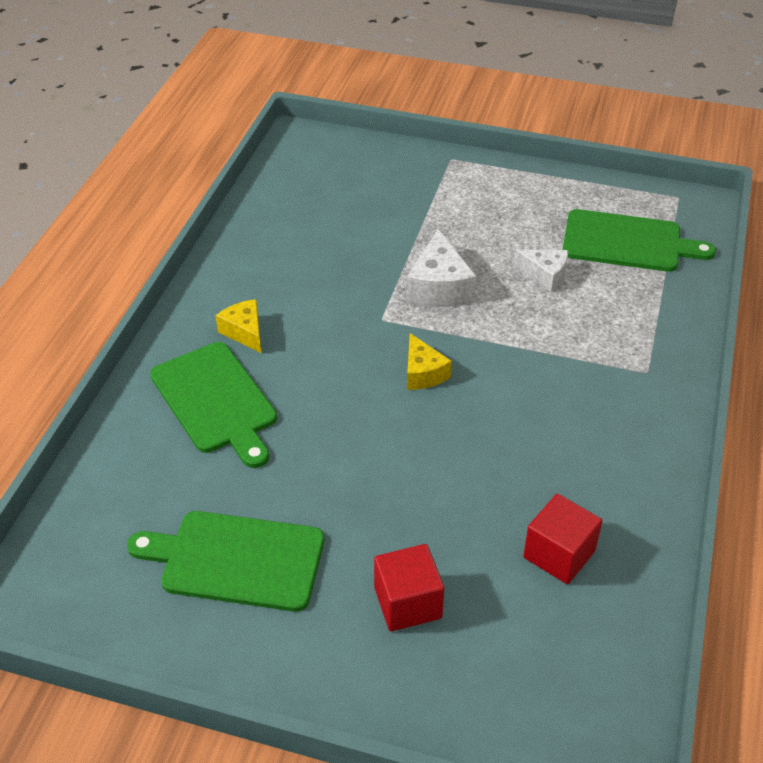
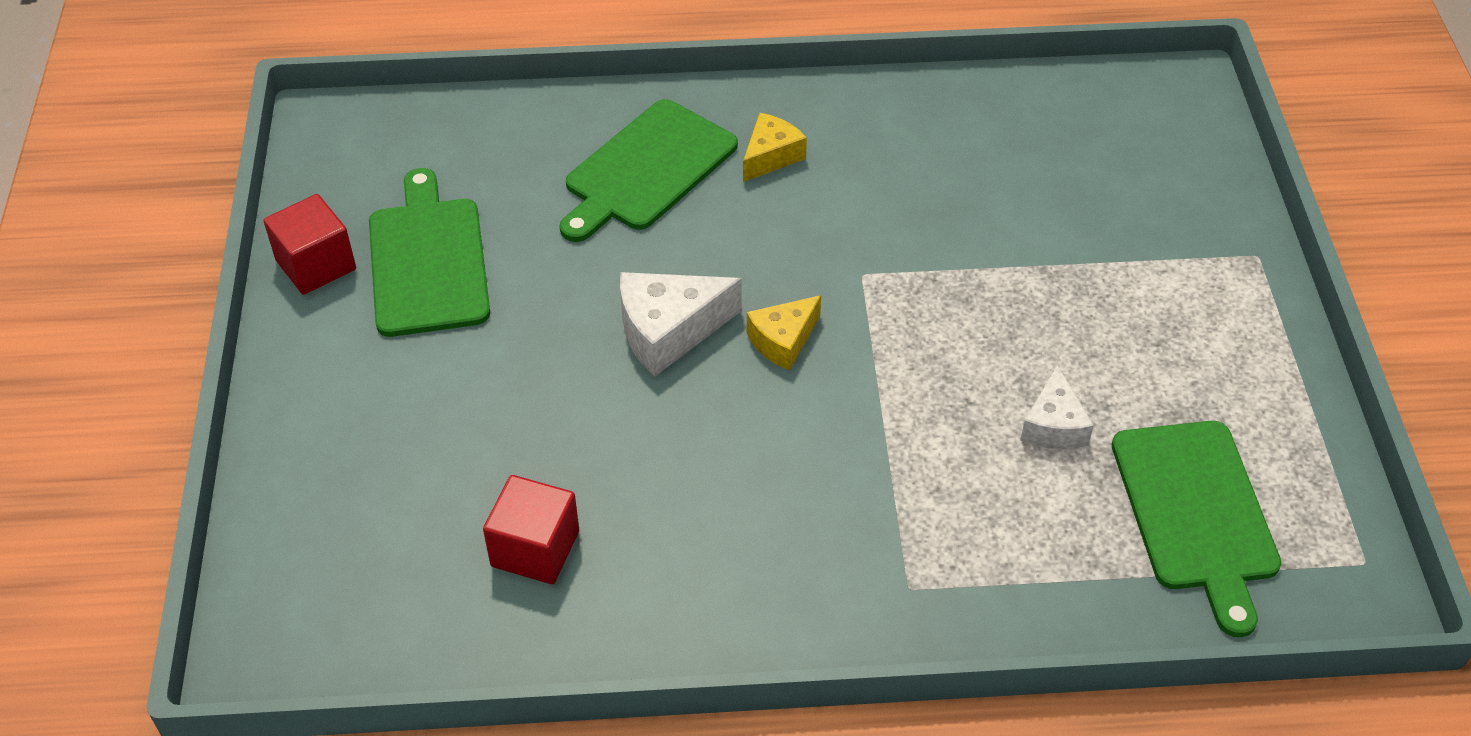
camera: 70 degrees right, 5 degrees up
(407, 603) = (417, 421): red cube -> red cube (316, 265)
(439, 287) = (957, 315): white cheese -> white cheese (668, 331)

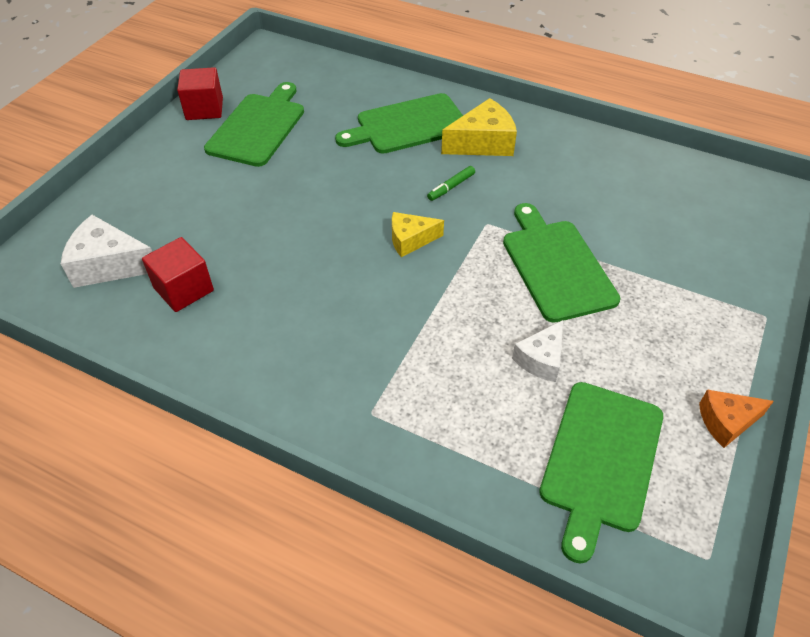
camera: 30 degrees right, 0 degrees up
(668, 331) = (350, 209): white cheese -> white cheese (109, 265)
(771, 156) = (483, 143): yellow cheese -> yellow cheese, size x1.55
(778, 241) = (451, 187): none -> green marker
(987, 296) = (556, 266): none -> green cutting board
(1293, 404) = (726, 422): none -> orange cheese

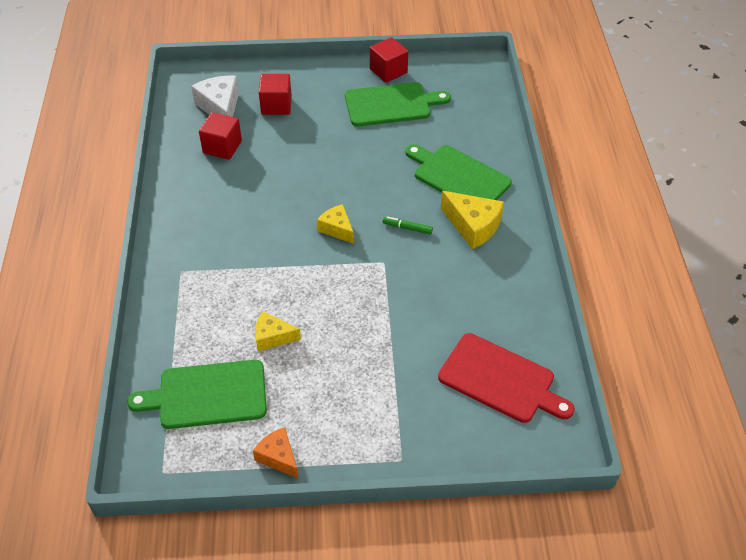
camera: 60 degrees right, 0 degrees up
(162, 213) = (276, 105): none -> red cube
(541, 359) = (272, 337): white cheese -> yellow cheese
(556, 266) = (366, 316): green cutting board -> none
(692, 205) = (500, 379): none -> red cutting board

